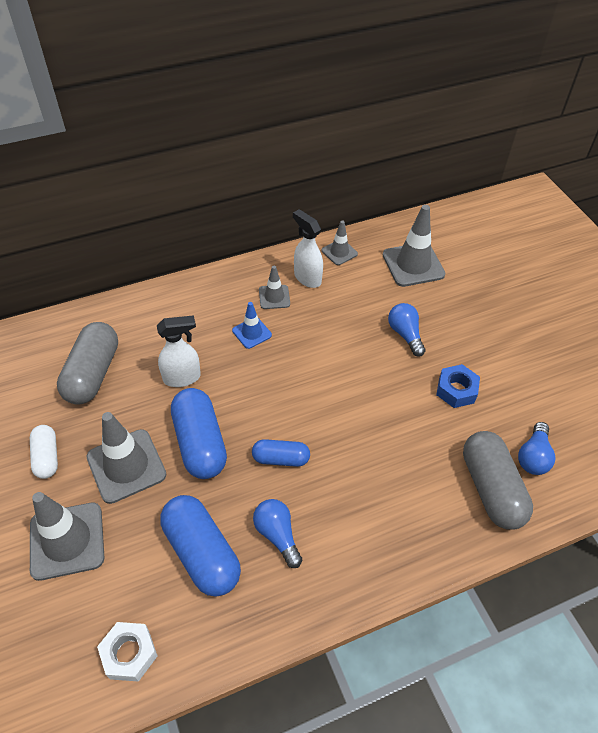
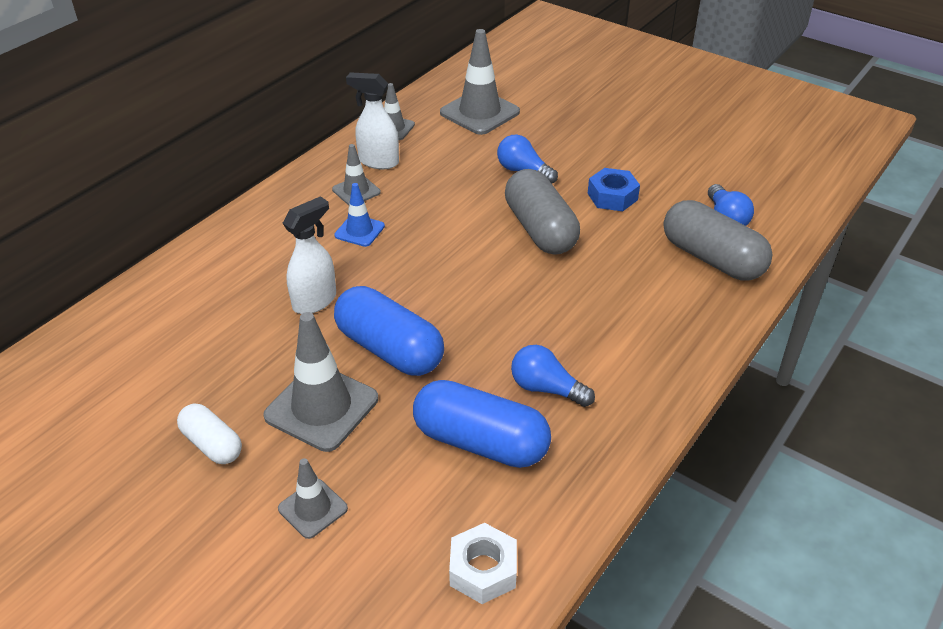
camera: 30 degrees left, 10 degrees down
(67, 541) = (313, 508): grey traffic cone -> grey traffic cone, size x0.55
(93, 373) = (199, 342): grey capsule -> grey capsule (540, 229)
(280, 458) = (491, 324): blue capsule -> none

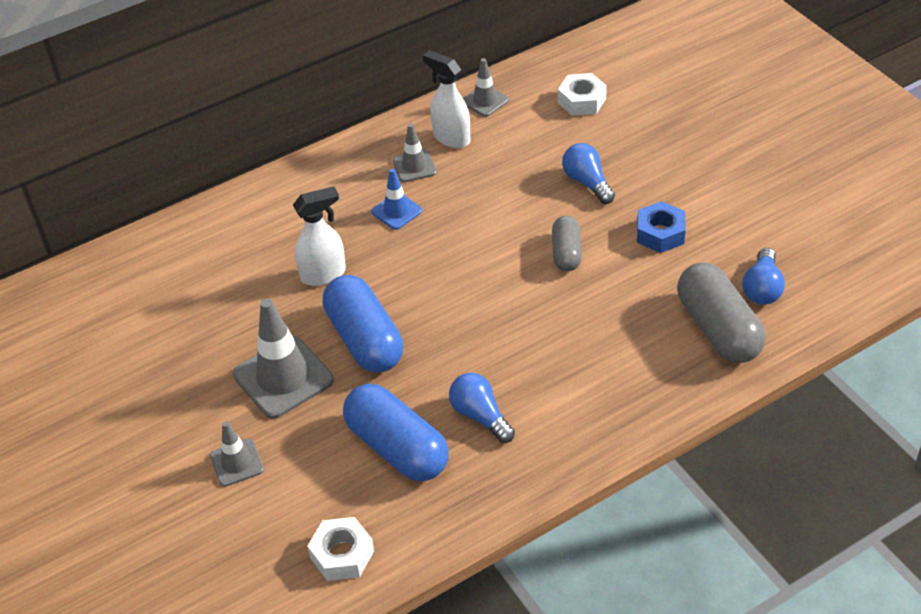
camera: 25 degrees right, 5 degrees up
(212, 444) = (184, 384): white capsule -> none
(479, 112) = (581, 101): grey traffic cone -> white nut
(540, 229) = (566, 252): grey capsule -> grey capsule, size x0.58

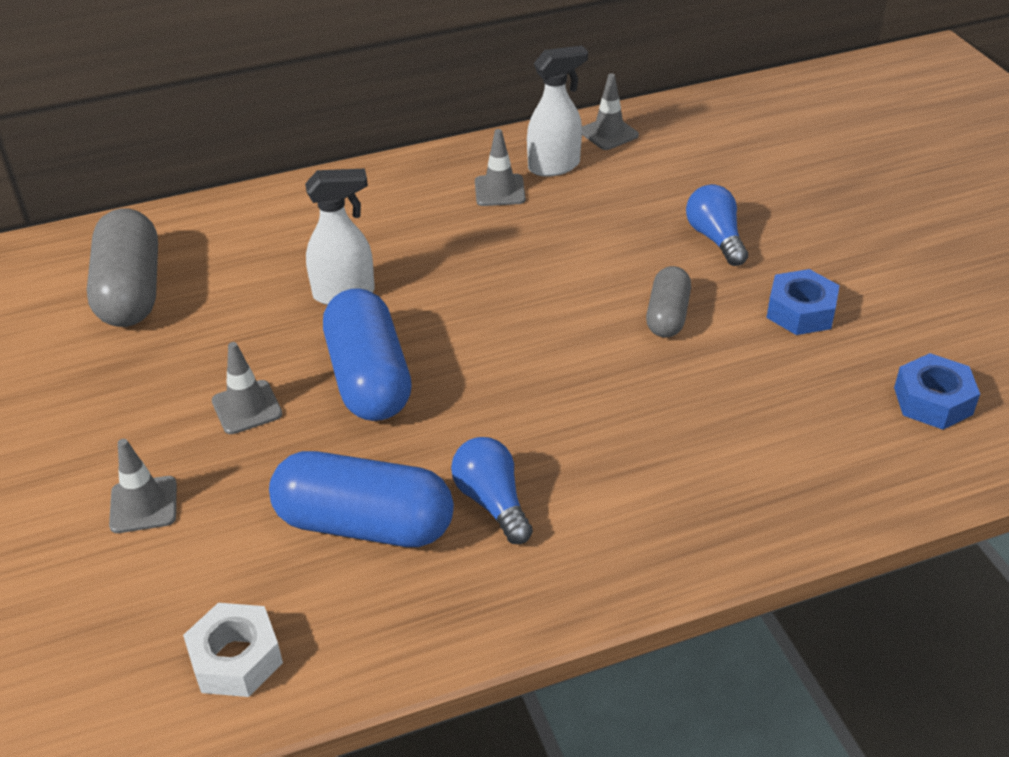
camera: 10 degrees right, 5 degrees down
(283, 377) = (247, 407): grey traffic cone -> grey traffic cone, size x0.55
(396, 211) = (461, 236): blue traffic cone -> none
(397, 447) = (364, 524): blue capsule -> blue capsule turned 45 degrees counterclockwise
(451, 137) = (554, 166): white spray bottle -> white spray bottle turned 105 degrees clockwise
(581, 101) = (730, 149): white nut -> none
(718, 329) = (859, 443): grey capsule -> grey capsule (130, 291)
(762, 288) = (932, 401): blue light bulb -> blue nut

